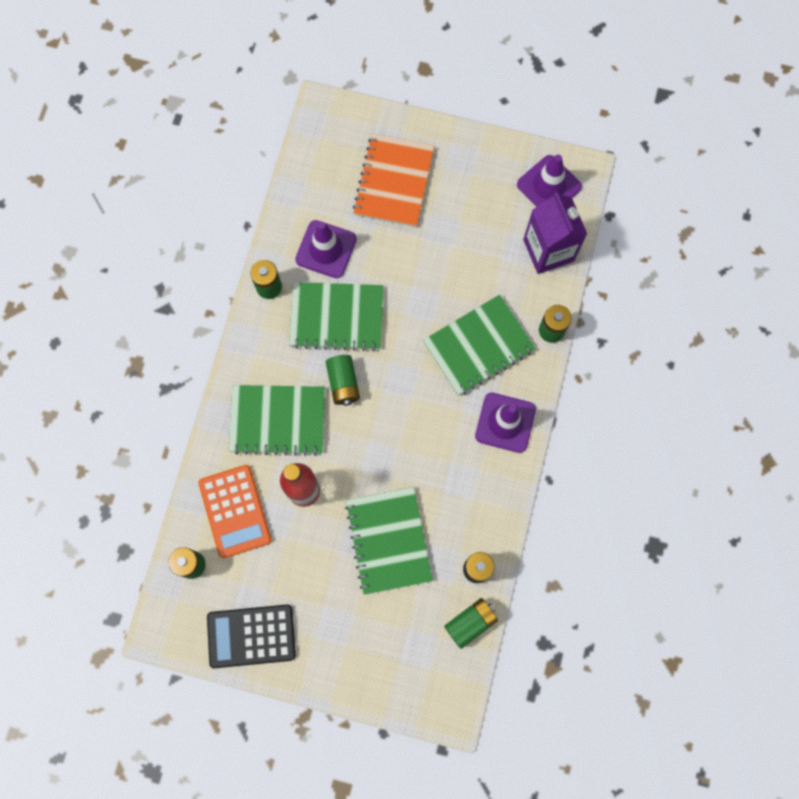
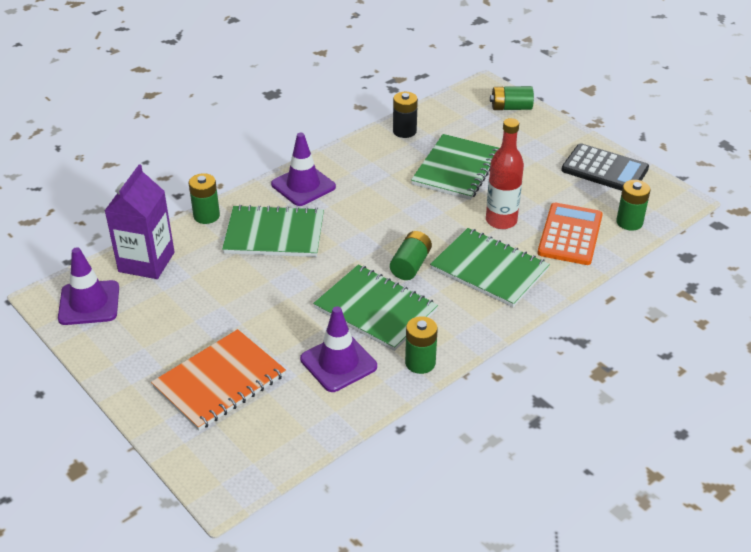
camera: 145 degrees left, 35 degrees down
(470, 623) = (434, 112): green battery -> green battery (511, 108)

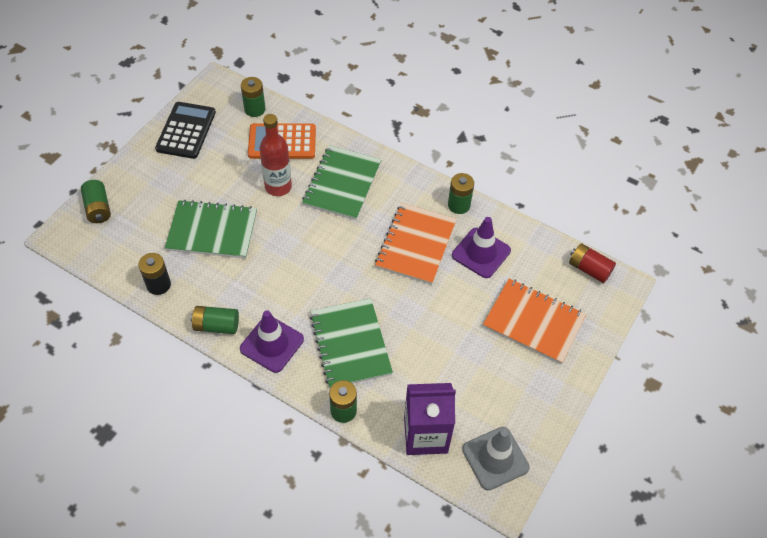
camera: 110 degrees left, 15 degrees up
(89, 303) = (495, 458): purple traffic cone -> grey traffic cone
(264, 463) = (589, 269): none -> red battery
(375, 309) = (416, 245): green notebook -> orange notebook
(410, 265) = (355, 234): green battery -> green battery (216, 325)

